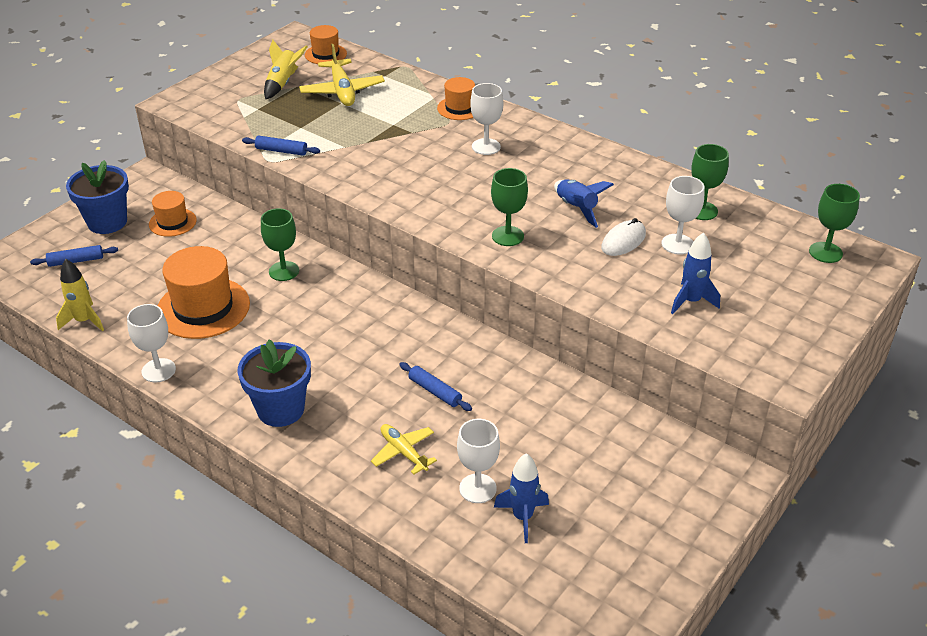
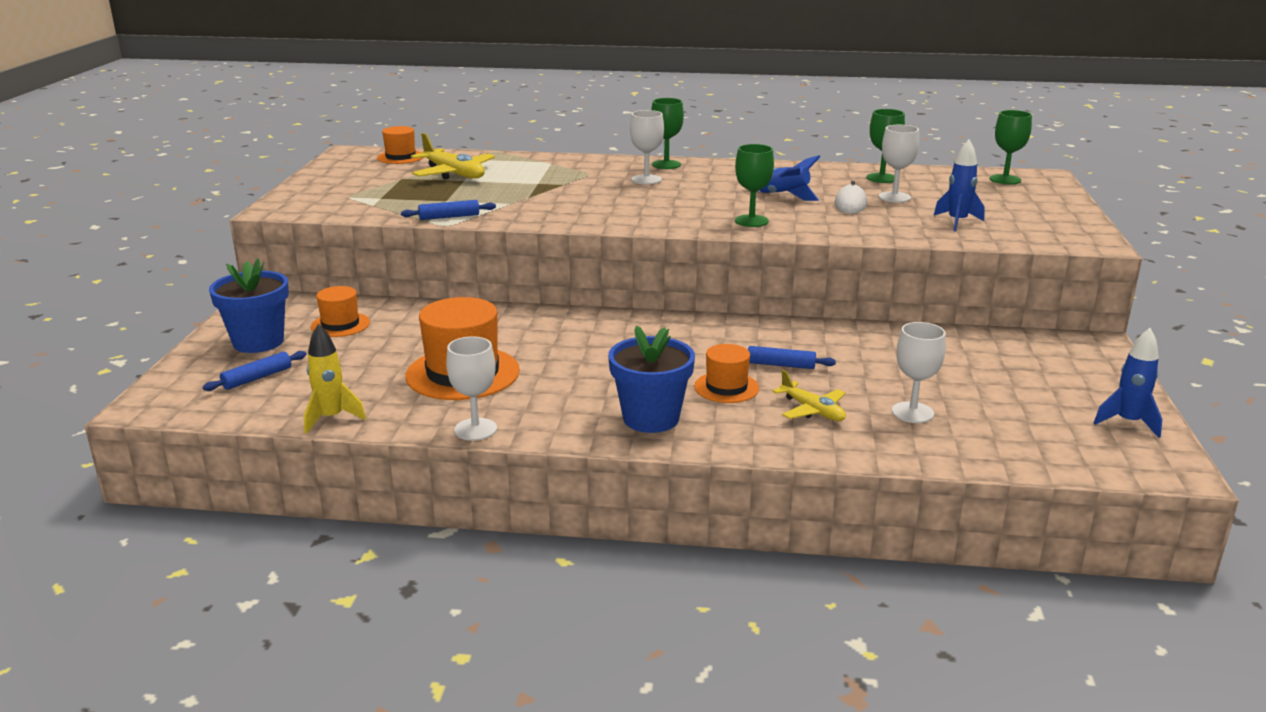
camera: 30 degrees left, 15 degrees down
(283, 83) = (383, 179): yellow rocket -> none
(284, 271) = (515, 328): green goblet -> green goblet (666, 165)
(403, 452) = (812, 410): yellow plane -> yellow plane turned 150 degrees counterclockwise
(459, 108) = (585, 164): orange hat -> orange hat (726, 387)
(522, 517) = (977, 418): blue rocket -> blue rocket (1127, 422)

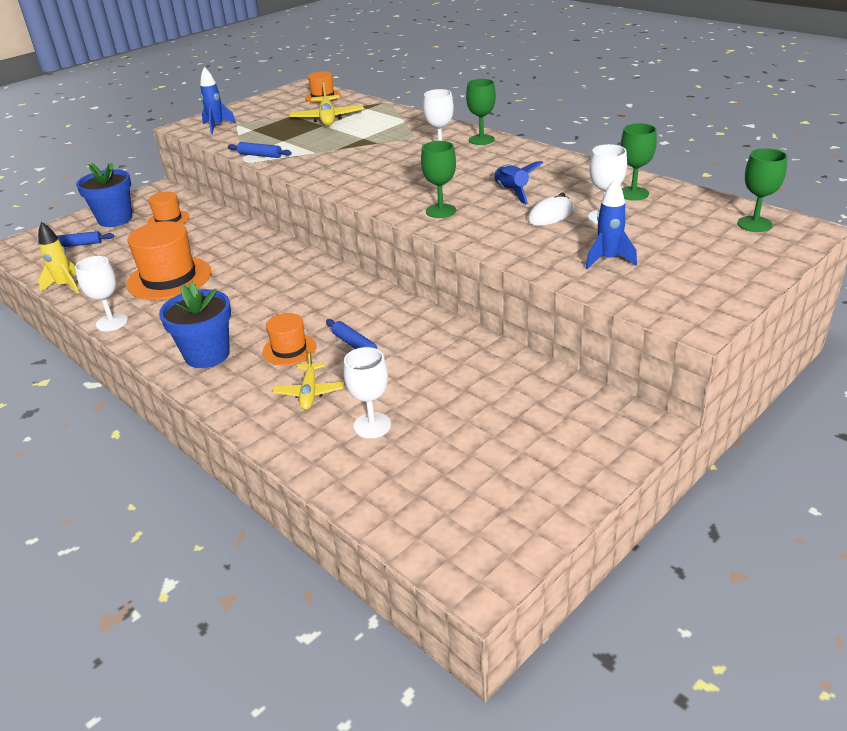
camera: 40 degrees right, 10 degrees up
(1127, 422) = (525, 516): blue rocket -> blue rocket (217, 127)

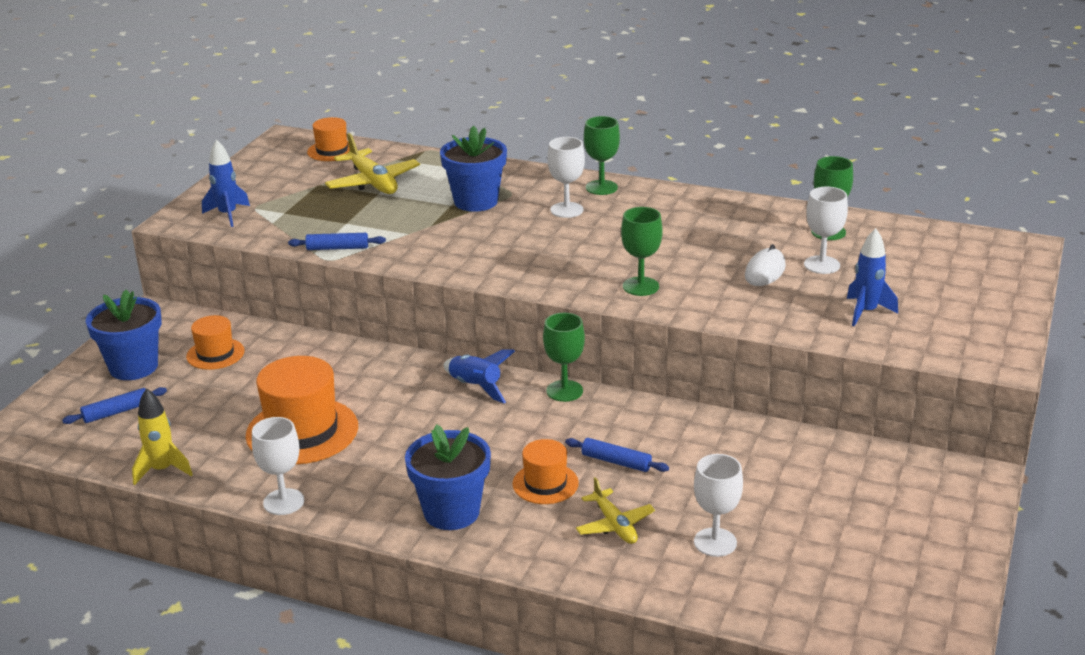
camera: 25 degrees left, 5 degrees down
(382, 138) = (476, 201): none -> blue flower pot
(511, 192) = (698, 250): blue rocket -> blue rocket (476, 387)
(754, 224) = (972, 248): green goblet -> green goblet (564, 391)

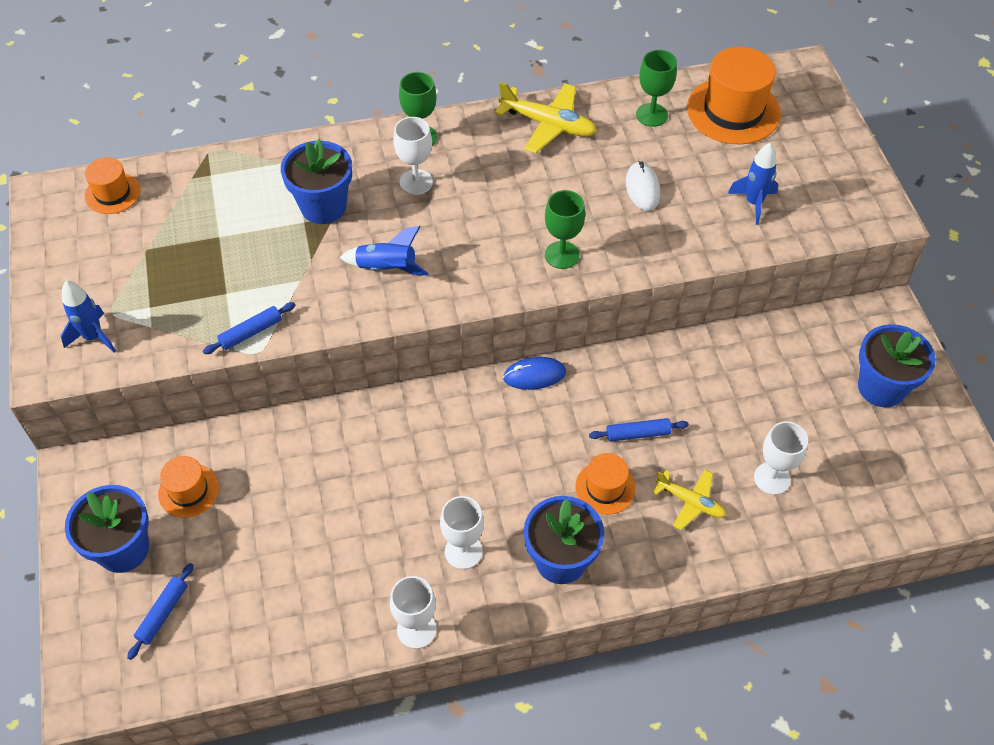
camera: 35 degrees left, 25 degrees up
(162, 470) = (276, 656): yellow rocket -> none
(302, 431) = (358, 541): orange hat -> orange hat (733, 111)
(373, 182) = (199, 223): yellow plane -> yellow plane (548, 125)
(476, 387) = (459, 408): blue rocket -> blue rocket (387, 268)
(564, 391) = (534, 375): green goblet -> blue mouse
(822, 265) = (678, 160): white goblet -> white goblet (463, 551)
(908, 526) = (881, 387): none -> blue flower pot

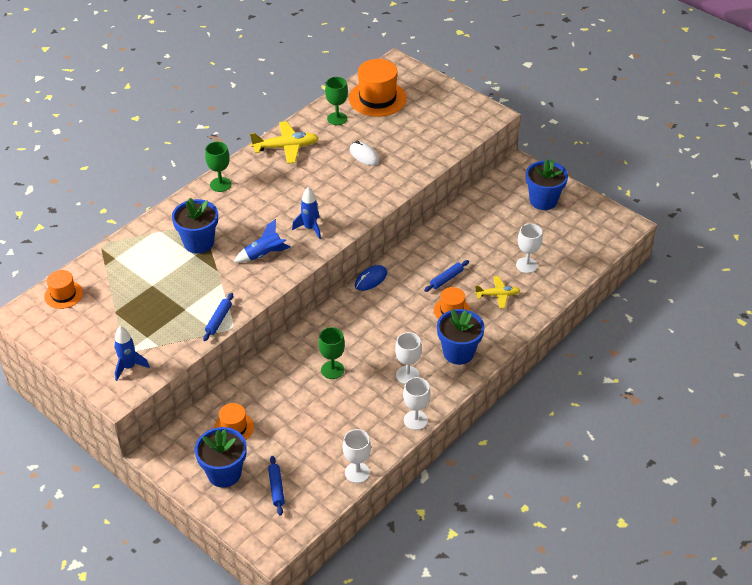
camera: 35 degrees left, 10 degrees down
(416, 182) = (239, 207): white goblet -> white goblet (357, 472)
(562, 255) = (351, 205): green goblet -> green goblet (332, 370)
(753, 203) = (425, 137): blue rocket -> blue rocket (310, 228)

